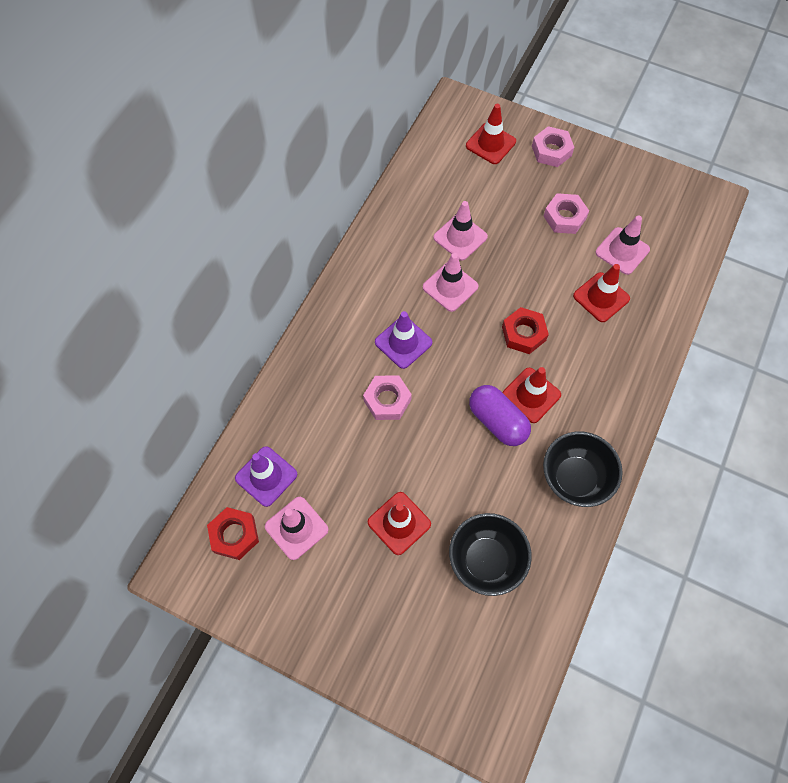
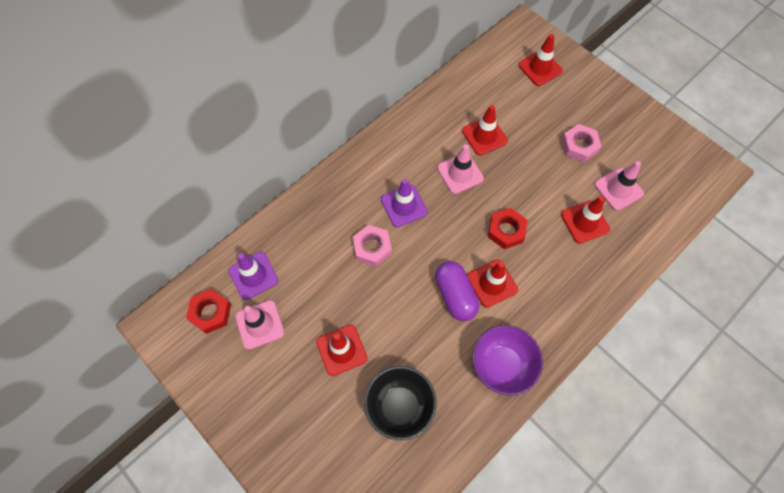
camera: 20 degrees right, 0 degrees up
(460, 237) = (484, 136): pink traffic cone -> red traffic cone
(551, 151) = (589, 88): pink nut -> none
(575, 478) = (502, 365): black bowl -> purple bowl

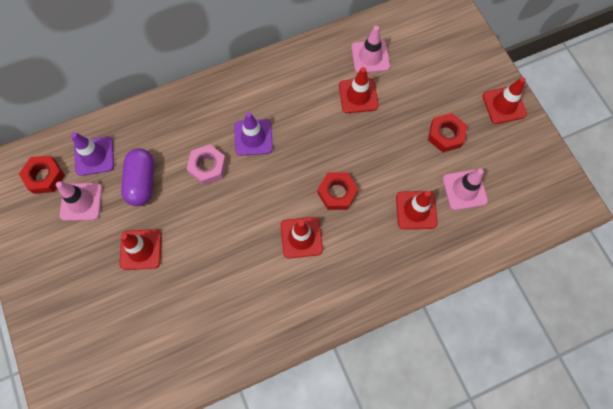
camera: 20 degrees right, 5 degrees up
(399, 406) = (169, 318): black bowl -> none
(455, 295) = (262, 236): purple capsule -> purple capsule (142, 182)
(460, 173) = (319, 124): pink traffic cone -> pink traffic cone (370, 57)
(502, 365) = (276, 315): purple bowl -> none
(540, 68) = (443, 46): red traffic cone -> red traffic cone (504, 105)
(579, 146) = (445, 135): pink nut -> red nut

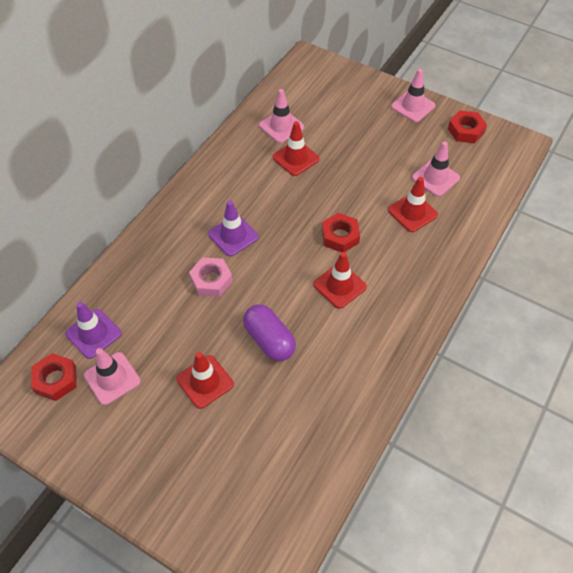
camera: 35 degrees left, 15 degrees down
(142, 182) = (159, 327): purple capsule -> purple capsule (269, 340)
(445, 135) = (388, 149): red nut -> red nut (465, 131)
(504, 105) = (413, 106): red traffic cone -> pink traffic cone

